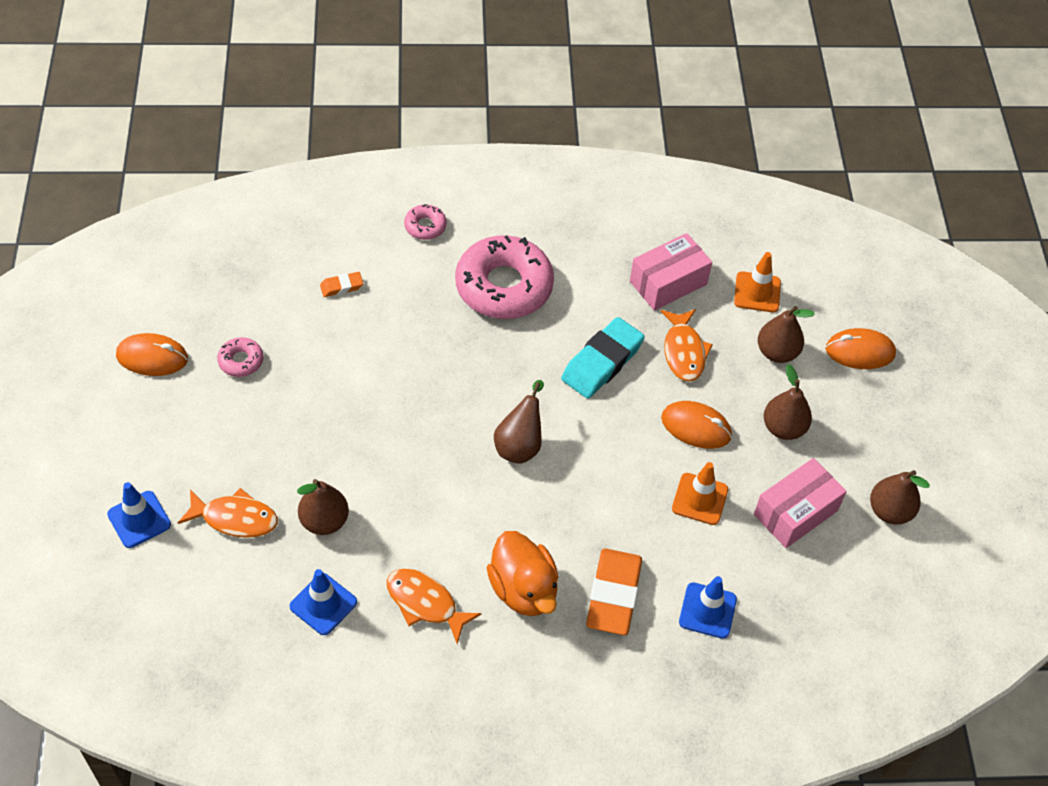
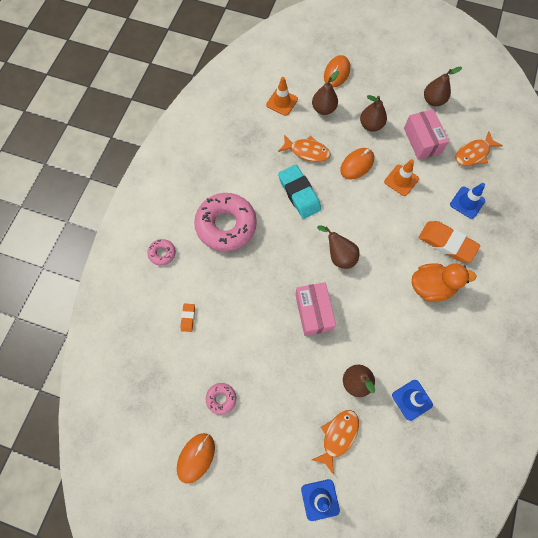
camera: 65 degrees left, 15 degrees up
(425, 603) = (426, 342): orange fish -> orange fish (473, 154)
(668, 282) = (258, 141): pink box -> pink box (313, 312)

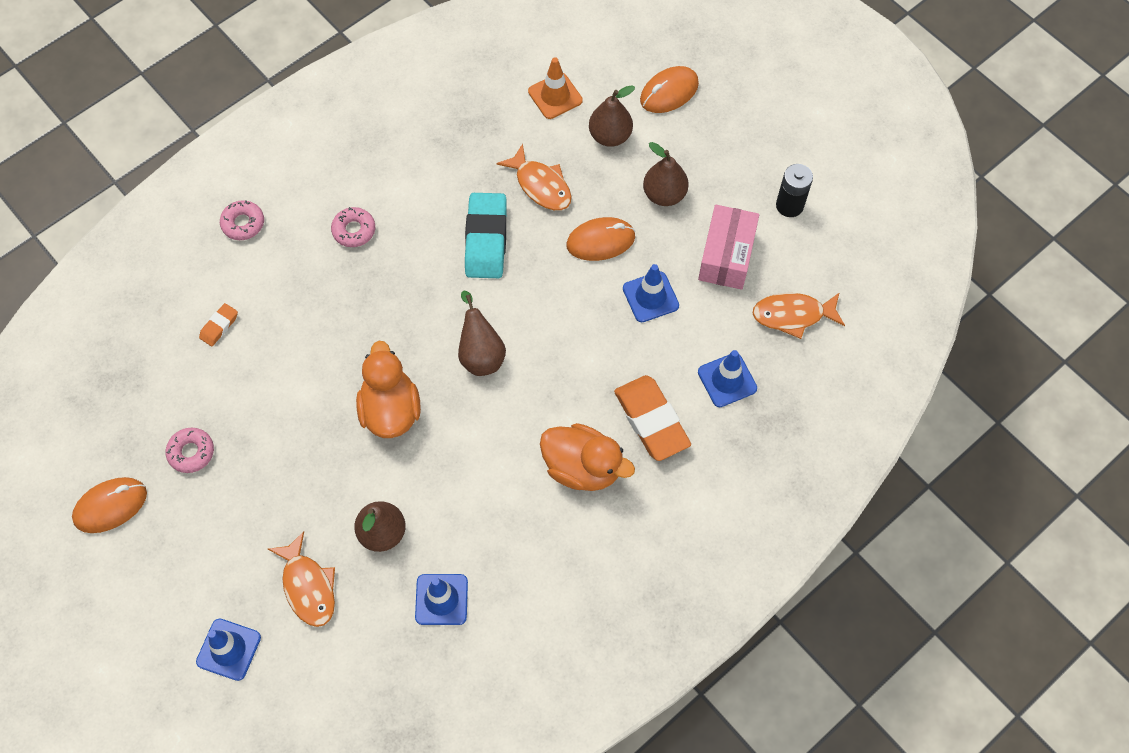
camera: 30 degrees right, 5 degrees down
(226, 225) = (354, 230): pink donut -> pink donut, size x0.44
(313, 312) = (390, 410): pink box -> orange duck
(338, 436) = (308, 586): orange fish -> orange fish turned 90 degrees clockwise
(401, 180) = (650, 297): orange traffic cone -> blue traffic cone
(433, 100) = (789, 205): brown pear -> black battery

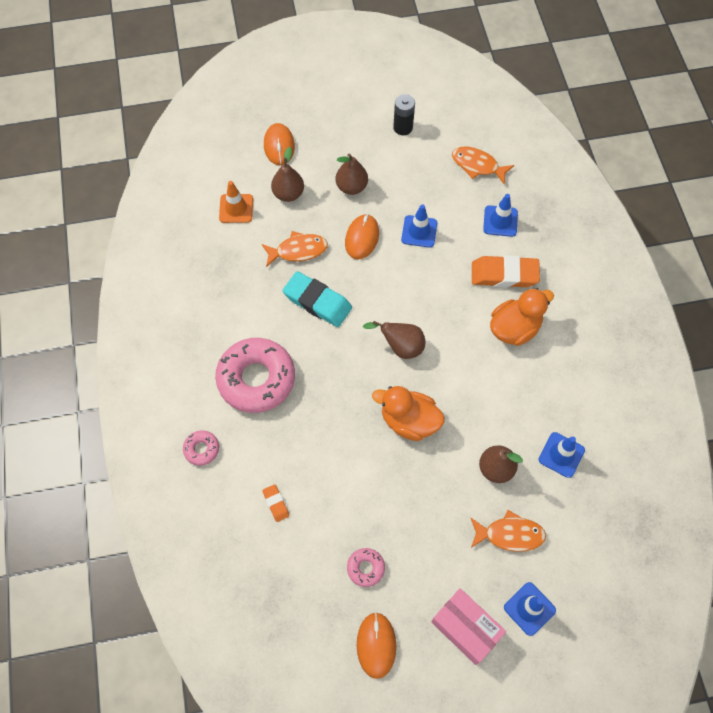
camera: 60 degrees left, 0 degrees up
(354, 230) = (256, 379): pink donut -> pink donut, size x2.26
(726, 256) = (416, 177): pink box -> pink box (466, 628)
(792, 315) = (477, 165): orange fish -> orange fish turned 90 degrees clockwise

